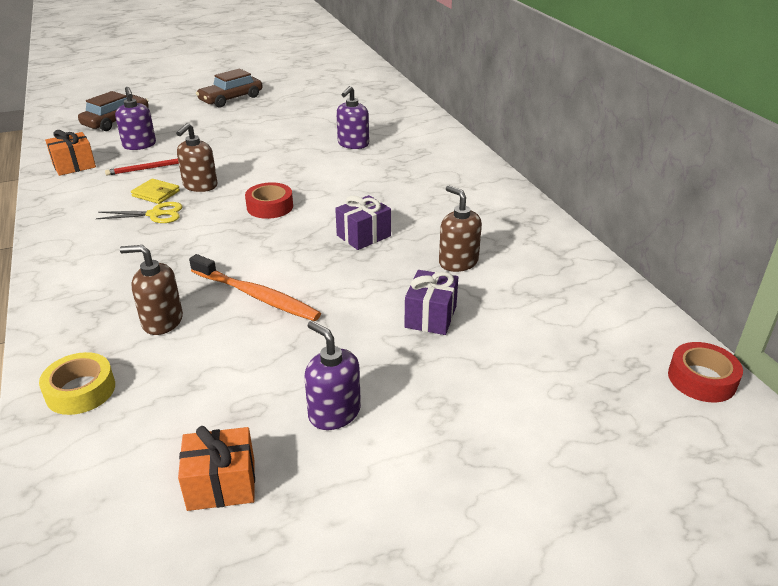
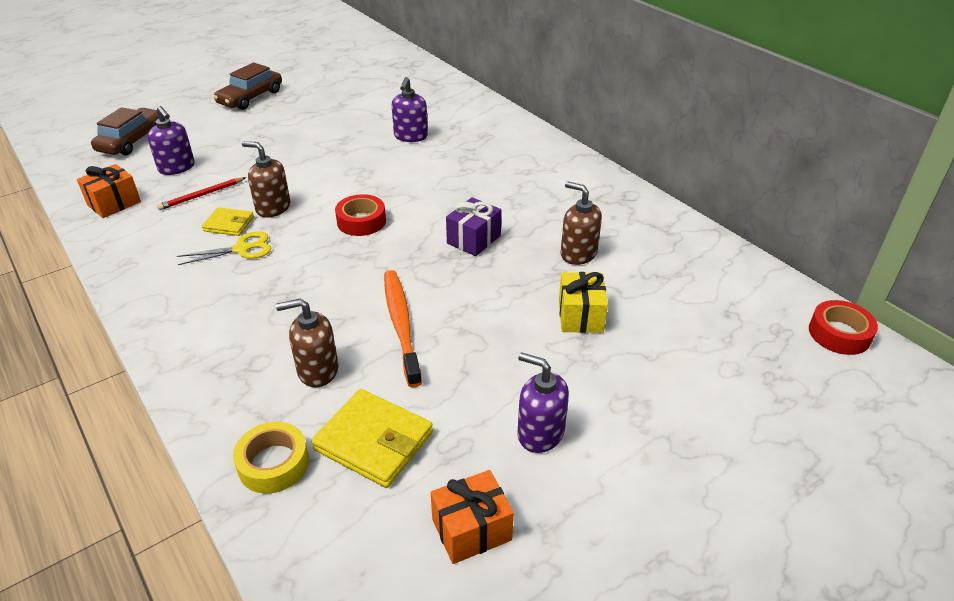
camera: 15 degrees left, 5 degrees up
(177, 389) = (374, 441): none -> yellow wallet
(200, 186) = (273, 208): brown soap dispenser -> brown soap dispenser turned 105 degrees clockwise
(257, 296) = (401, 324): orange toothbrush -> orange toothbrush turned 120 degrees counterclockwise
(430, 316) = (580, 316): purple gift -> yellow gift

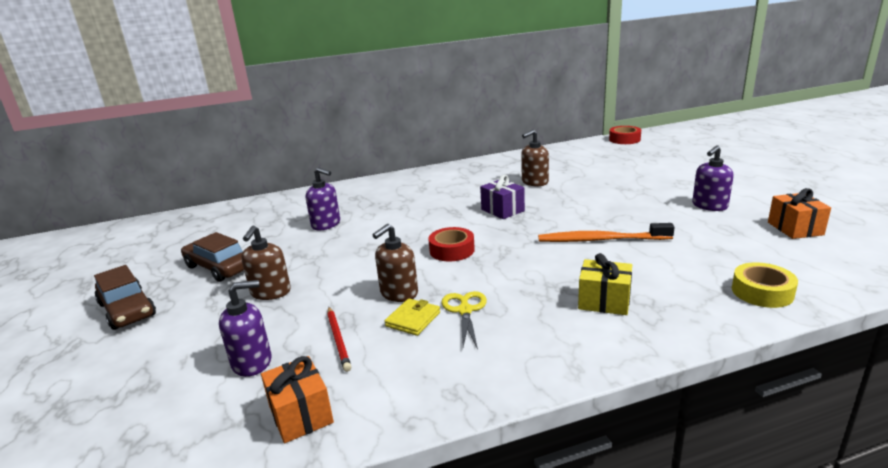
camera: 70 degrees left, 15 degrees down
(132, 141) = (127, 410): brown car -> brown car (219, 267)
(317, 370) = (653, 273): brown soap dispenser -> brown soap dispenser (270, 292)
(374, 441) = (728, 254): yellow wallet -> none
(580, 316) = (600, 187): yellow gift -> yellow gift (604, 301)

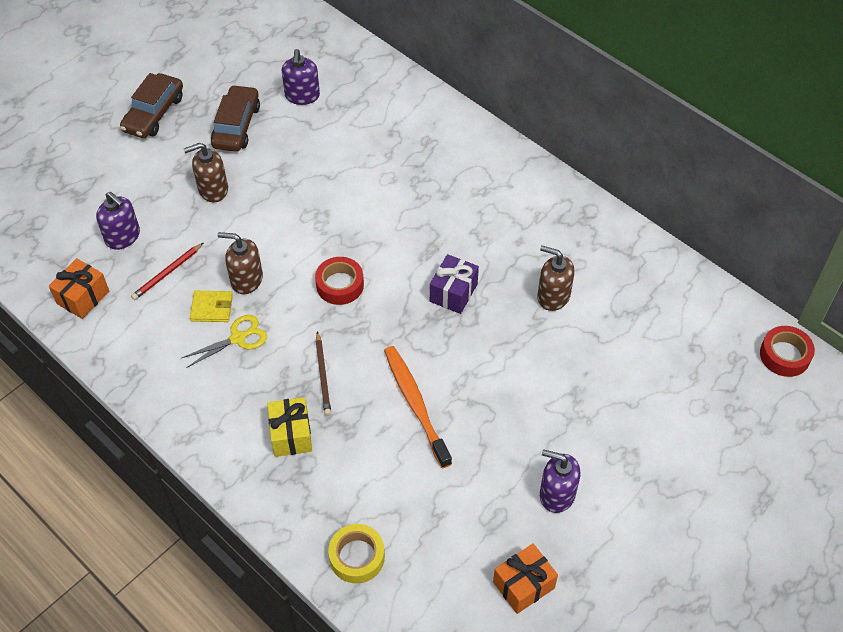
camera: 60 degrees right, 30 degrees up
(326, 224) = (351, 154): purple soap dispenser -> purple soap dispenser (302, 96)
(544, 274) = (323, 375): none -> brown pencil

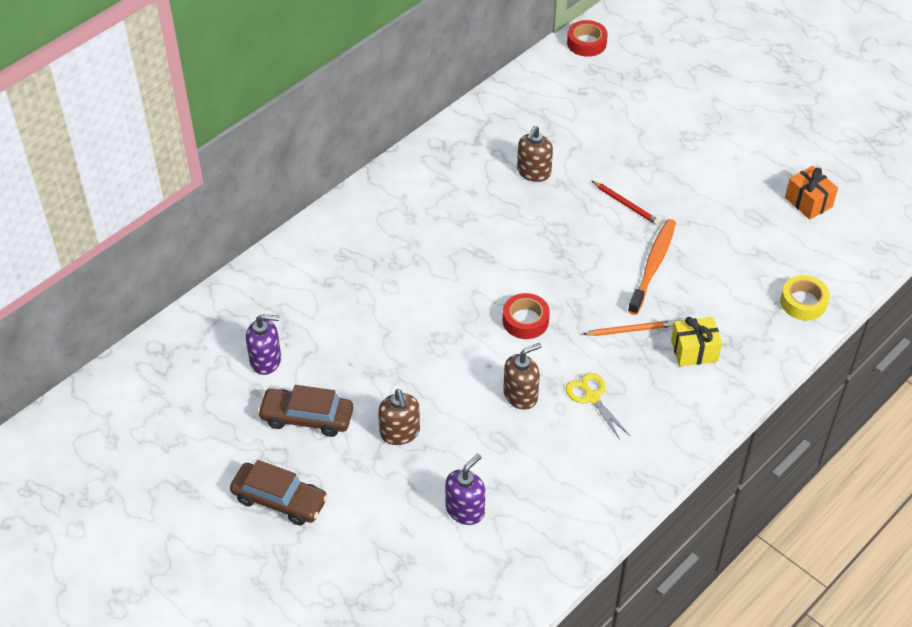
camera: 90 degrees left, 5 degrees down
(83, 297) = (548, 537): orange gift -> none
(167, 273) = (514, 463): red pencil -> red pencil (626, 204)
(212, 308) = (557, 421): yellow wallet -> none
(246, 279) = (521, 395): brown soap dispenser -> brown soap dispenser turned 135 degrees counterclockwise
(323, 375) = (629, 330): brown pencil -> orange pencil
(415, 404) = (653, 265): orange toothbrush -> orange toothbrush turned 135 degrees clockwise
(453, 293) = (532, 238): purple gift -> none
(557, 494) = (728, 179): purple soap dispenser -> none

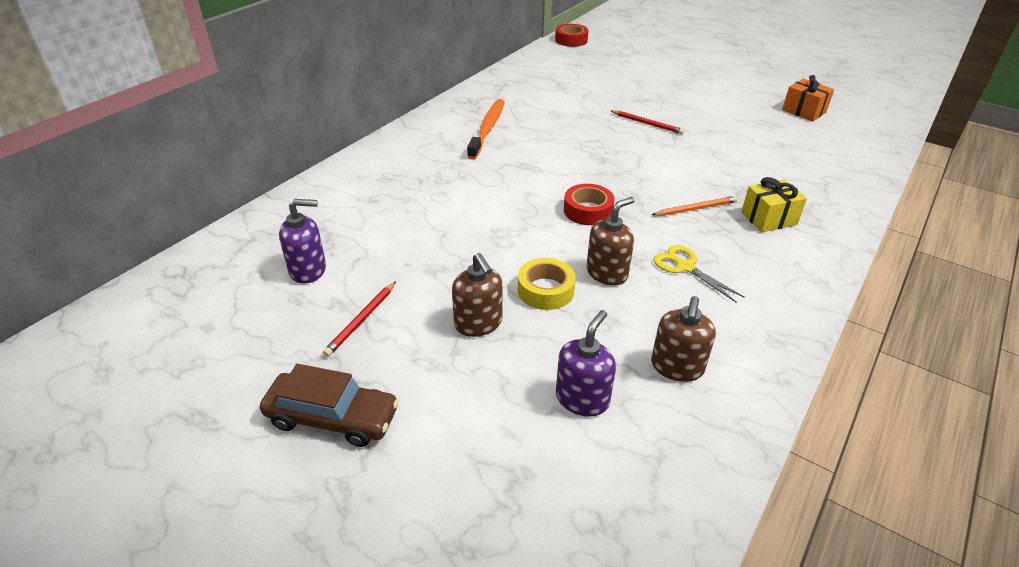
camera: 10 degrees left, 10 degrees down
(307, 417) = (361, 320): brown car -> red pencil
(533, 172) = (556, 110): brown soap dispenser -> brown soap dispenser (677, 367)
(653, 265) = (693, 160): orange toothbrush -> orange toothbrush (488, 128)
(803, 302) = (847, 174): yellow tape -> yellow tape (545, 290)

